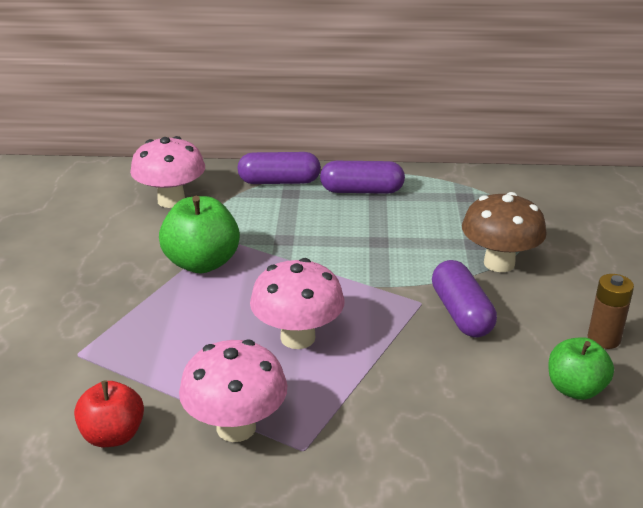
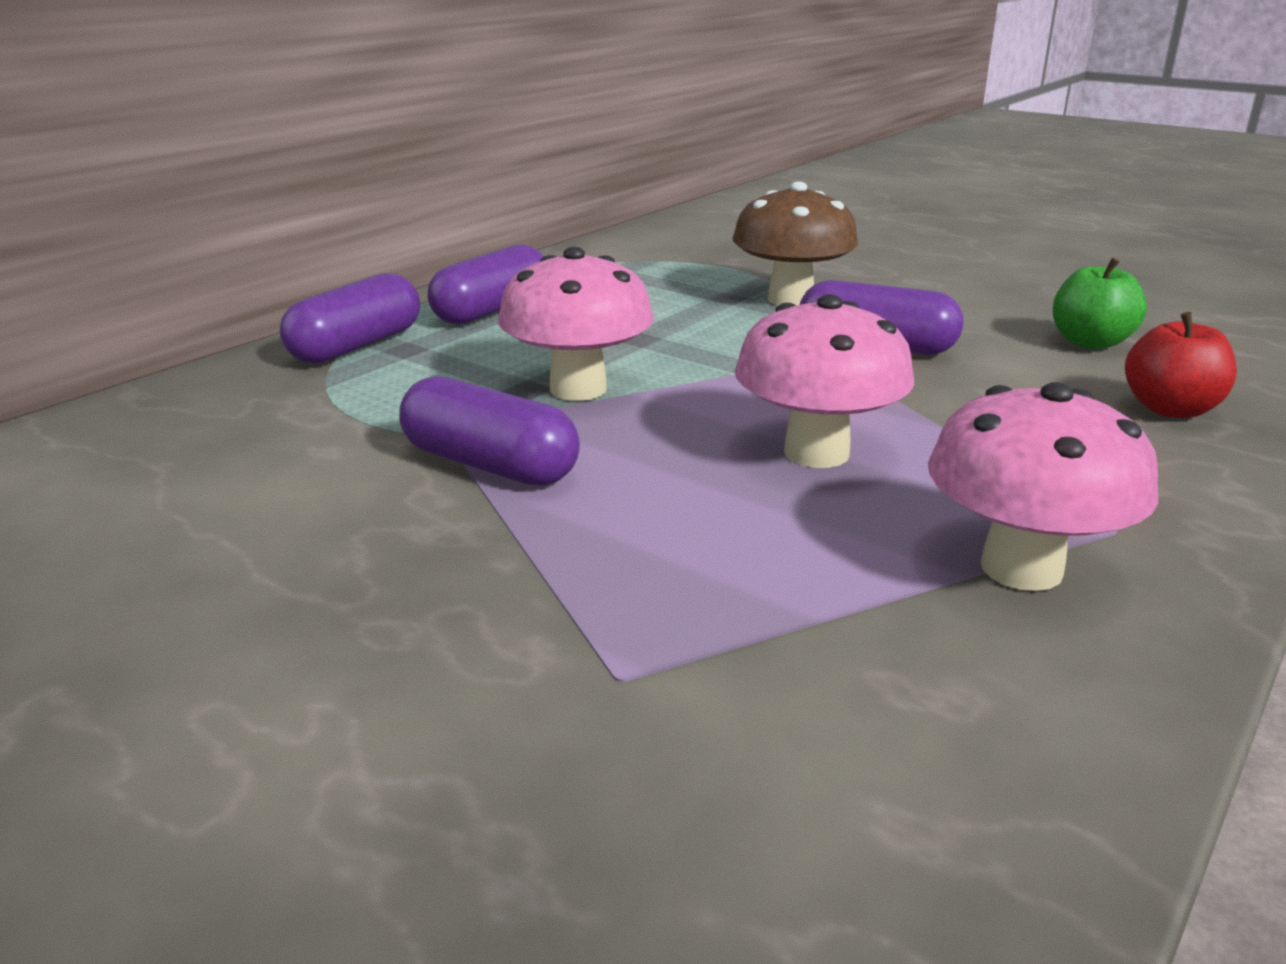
camera: 55 degrees left, 5 degrees down
(113, 435) = (957, 707): red apple -> red apple (1170, 409)
(171, 201) = (232, 435): pink mushroom -> pink mushroom (578, 389)
(202, 263) = (490, 465): green apple -> purple capsule
(603, 339) = (1004, 304): brown battery -> none

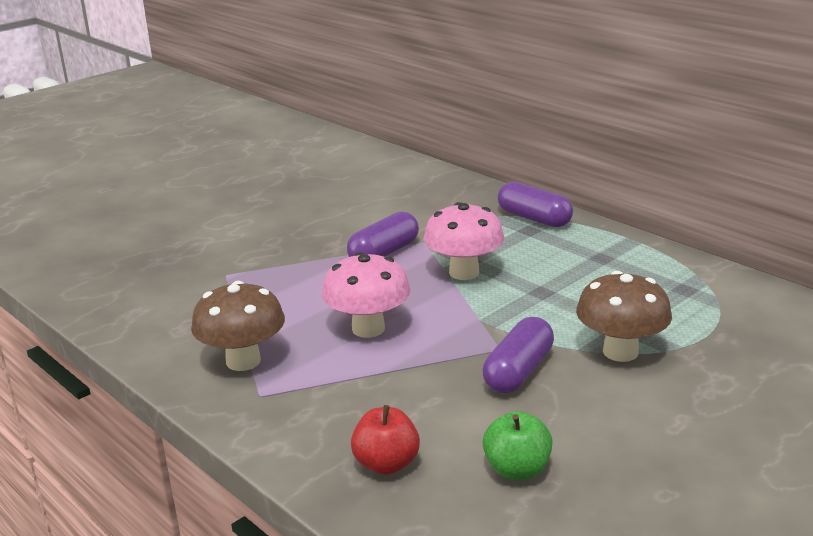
camera: 100 degrees right, 0 degrees up
(492, 310) = (593, 250): purple capsule -> none
(1021, 568) = (243, 361): pink mushroom -> brown mushroom

